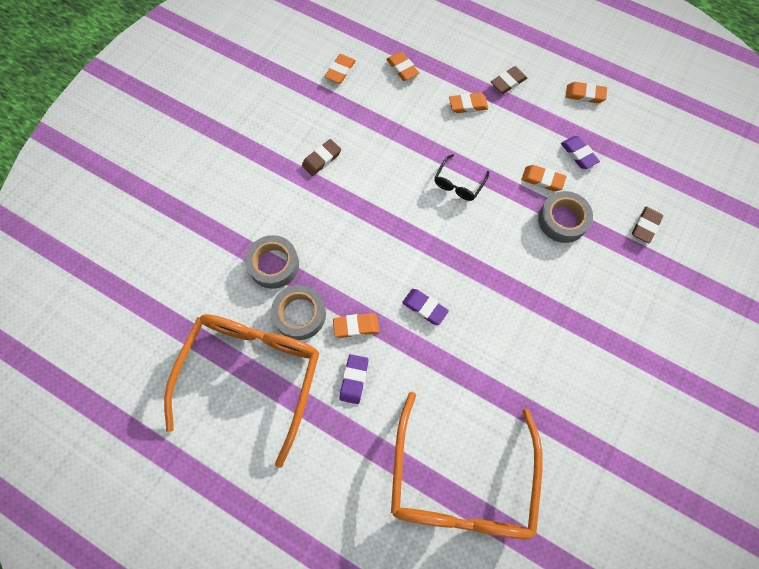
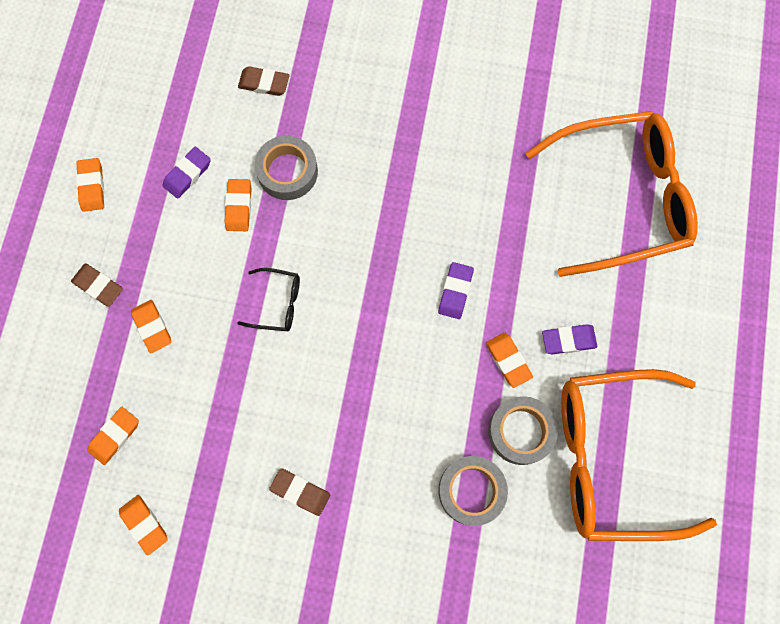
camera: 110 degrees left, 5 degrees up
(340, 71) = (144, 524): orange eraser -> orange eraser turned 45 degrees clockwise

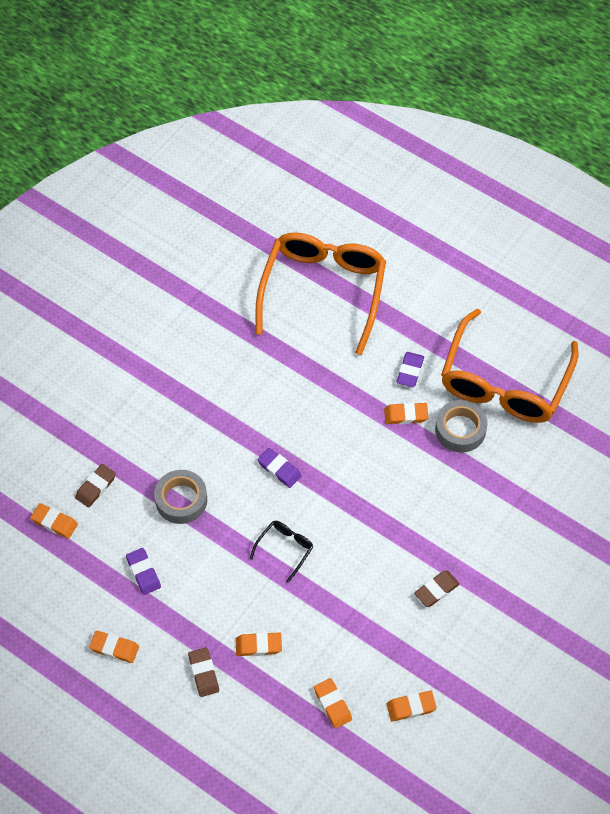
camera: 65 degrees left, 15 degrees down
(98, 286) = (203, 673): brown eraser -> brown eraser turned 75 degrees counterclockwise
(238, 207) = (191, 546): orange eraser -> orange eraser (54, 522)
(455, 291) = (337, 426): purple eraser -> purple eraser (279, 469)
(471, 491) = (487, 478): grey tape -> none

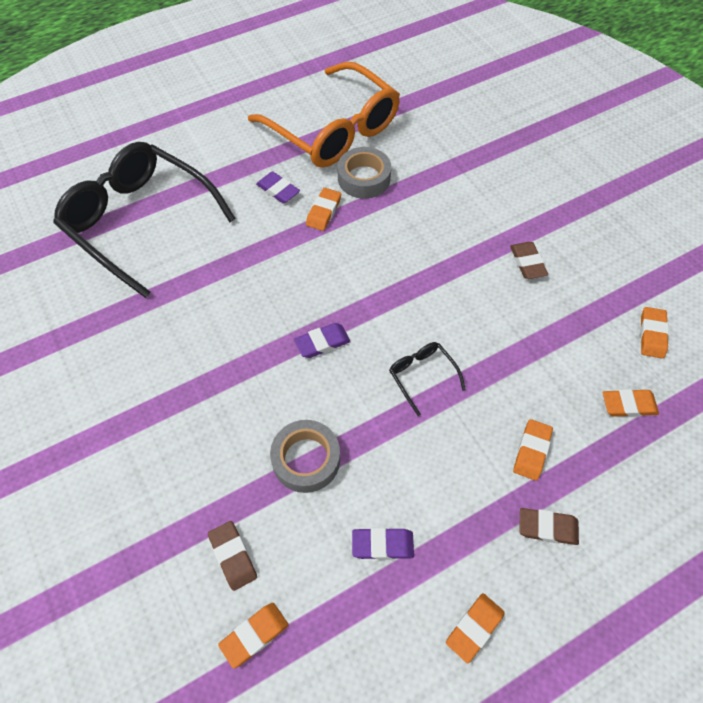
camera: 65 degrees left, 0 degrees up
(323, 291) = (140, 221): orange glasses -> black glasses

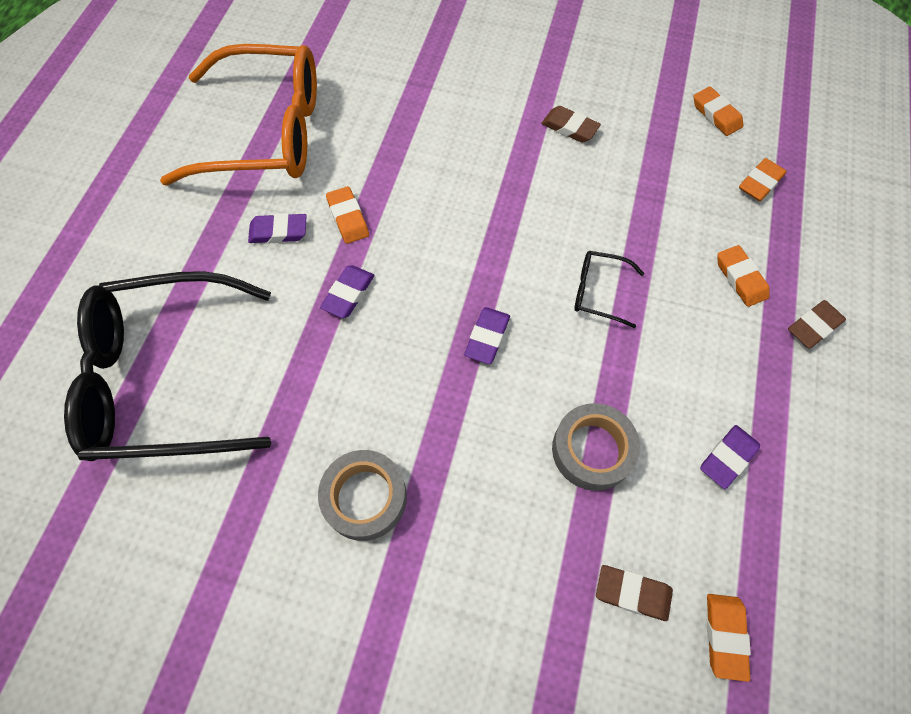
camera: 45 degrees left, 5 degrees up
(275, 254) = (348, 294): none -> purple eraser
(364, 178) = (349, 158): grey tape -> grey tape (365, 497)
(474, 628) = (854, 451): orange eraser -> none

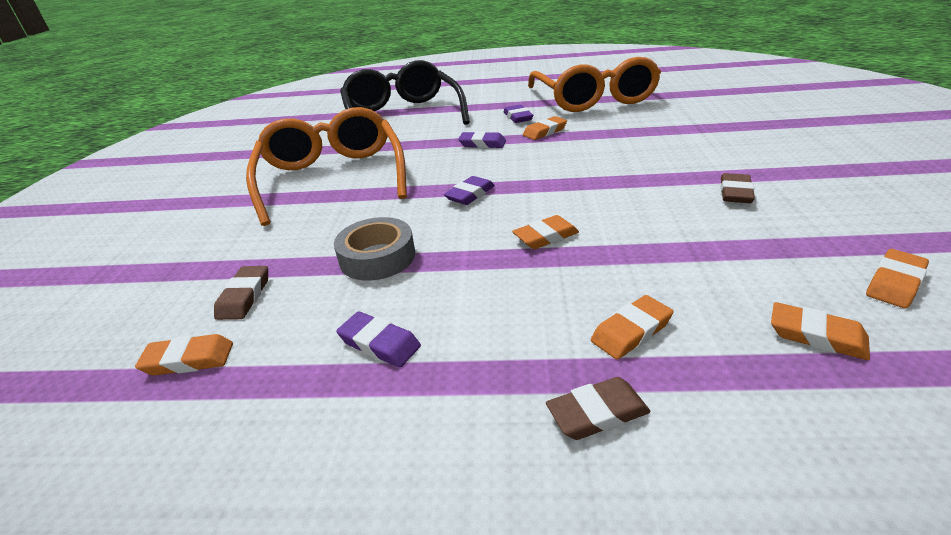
camera: 80 degrees right, 30 degrees down
(365, 497) = (332, 177): grey tape -> orange glasses
(487, 337) = (470, 194): purple eraser -> purple eraser turned 60 degrees counterclockwise
(598, 292) = (545, 237): black glasses -> orange eraser
(813, 326) = (597, 413): brown eraser -> brown eraser turned 60 degrees counterclockwise

